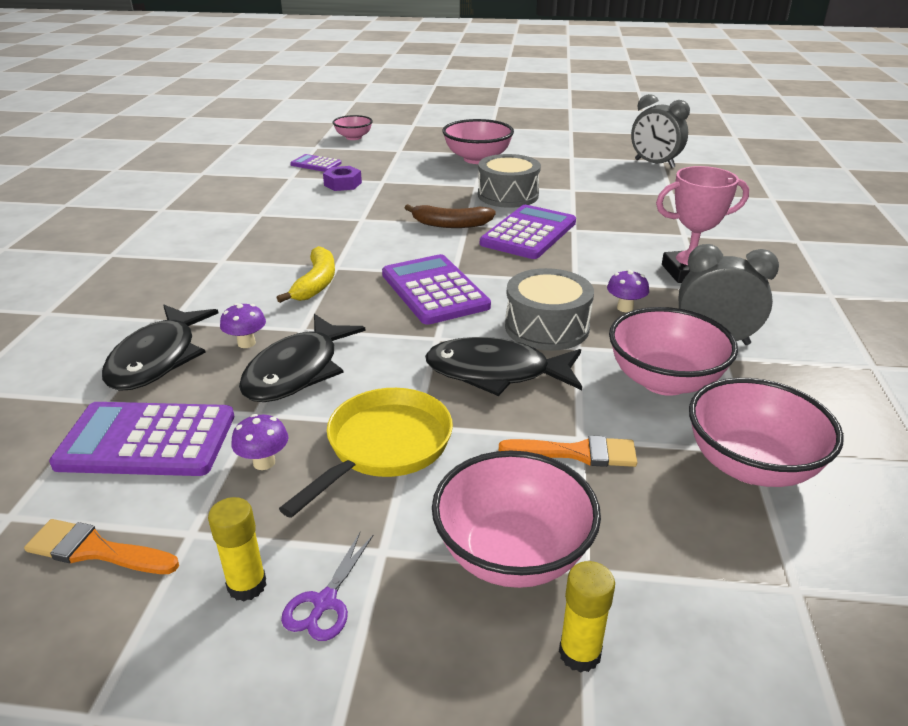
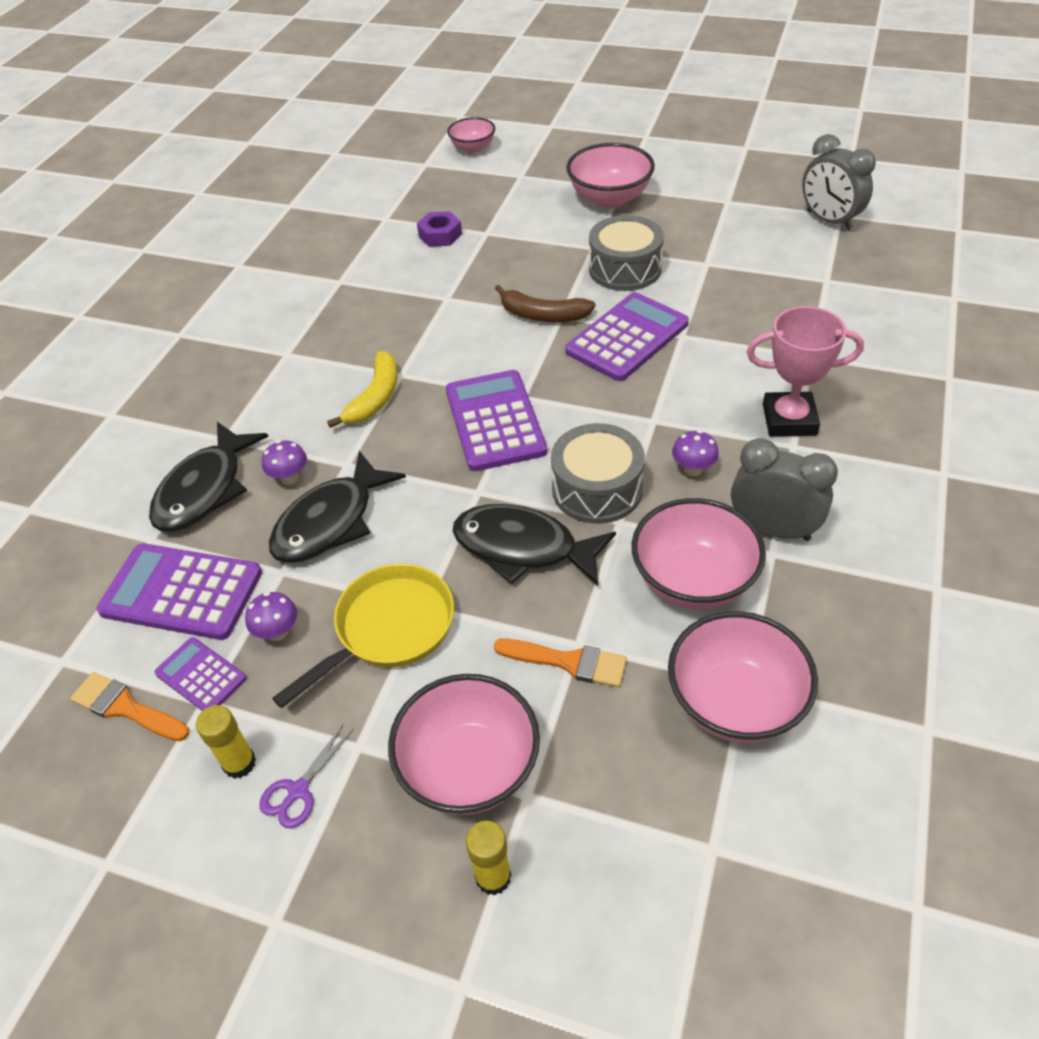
camera: 15 degrees right, 15 degrees up
(316, 164) = (418, 196): purple calculator -> purple calculator (201, 676)

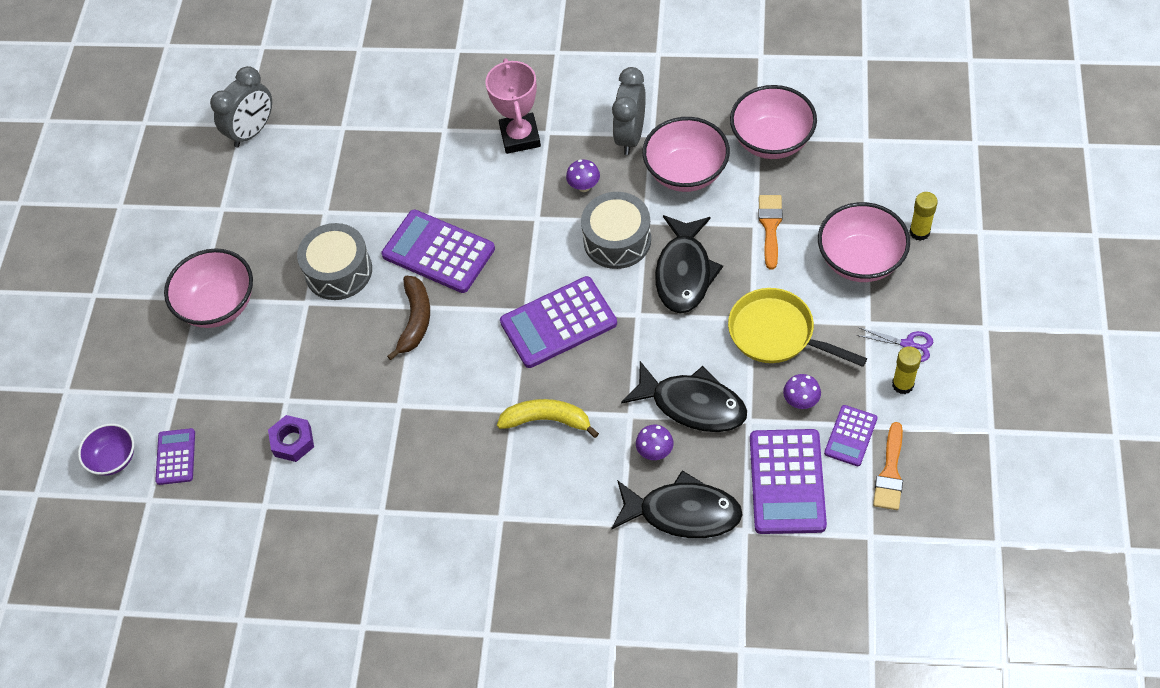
camera: 100 degrees left, 10 degrees up
(458, 176) = (176, 457): none -> purple calculator
(473, 148) = (114, 459): pink bowl -> purple bowl

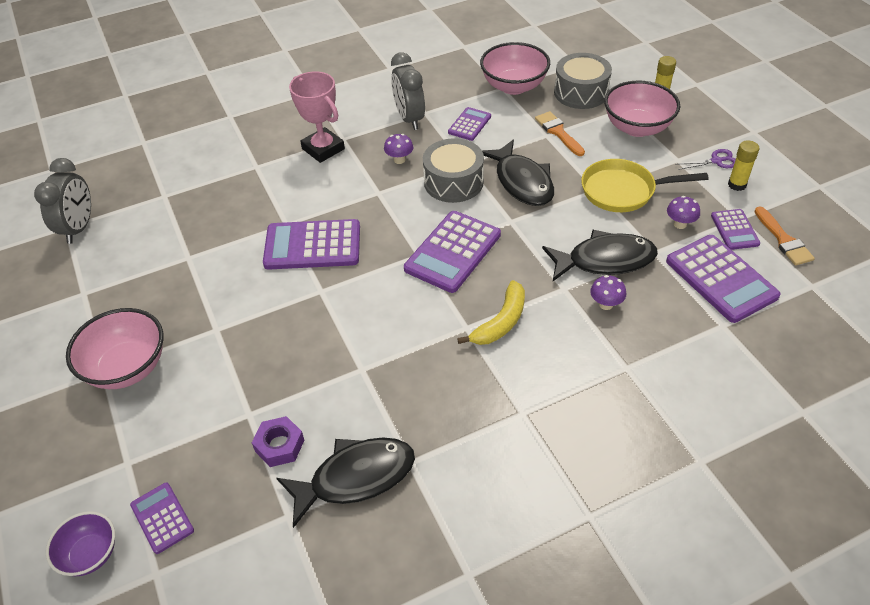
camera: 35 degrees left, 10 degrees down
(338, 271) = (231, 294): grey drum -> grey drum (581, 92)
(415, 320) = (328, 300): brown banana -> none
(547, 420) = (501, 322): yellow banana -> yellow banana turned 150 degrees clockwise
(683, 512) = (666, 336): black fish -> black fish (355, 478)
(686, 172) = (469, 124): pink bowl -> purple calculator

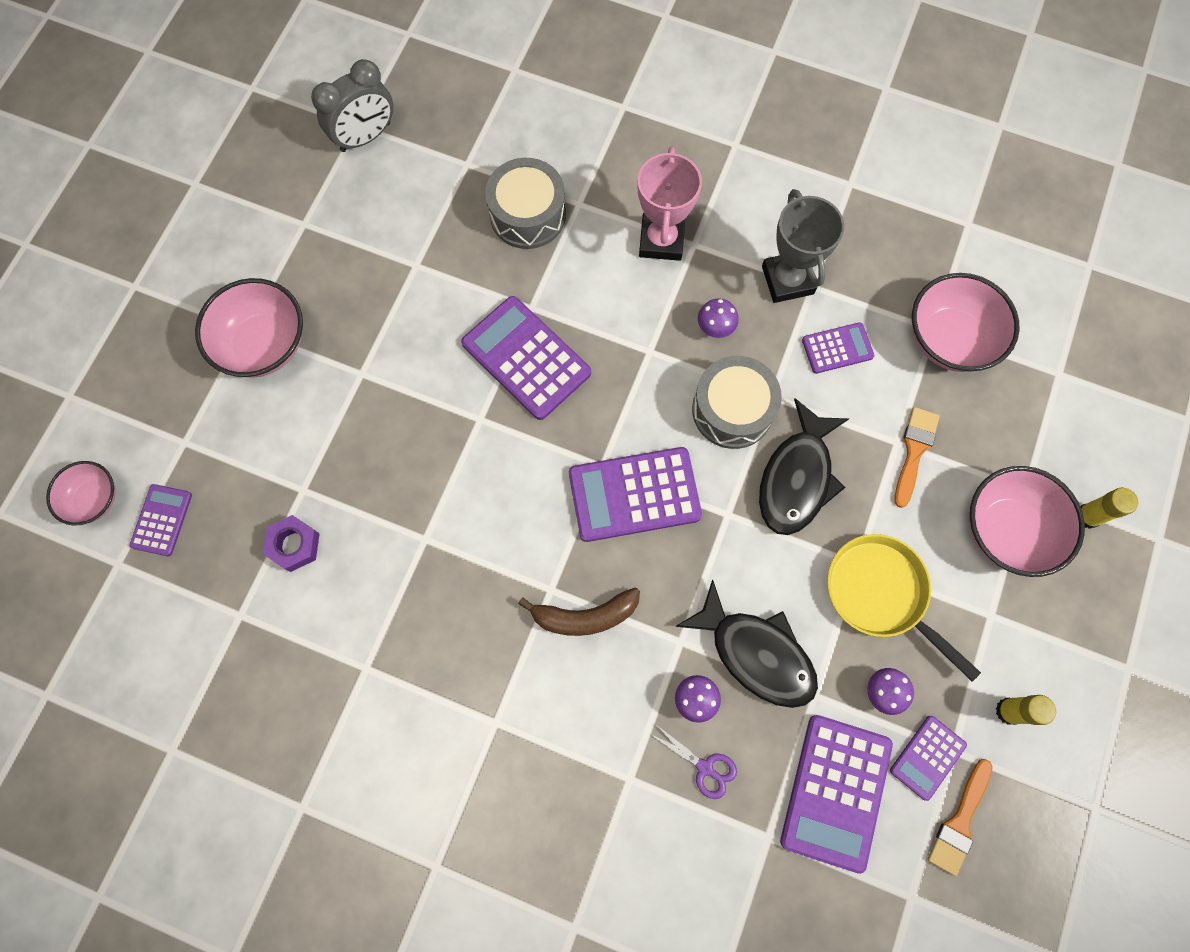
camera: 45 degrees right, 25 degrees up
(90, 554) = (94, 499): purple bowl -> pink bowl
(355, 478) = (314, 636): black fish -> none
(409, 119) = (787, 280): grey clock -> grey trophy
(501, 322) = (584, 616): yellow banana -> brown banana
(581, 92) = (1010, 420): grey drum -> grey drum (528, 214)
(716, 161) = (1030, 660): purple scissors -> purple scissors (705, 767)

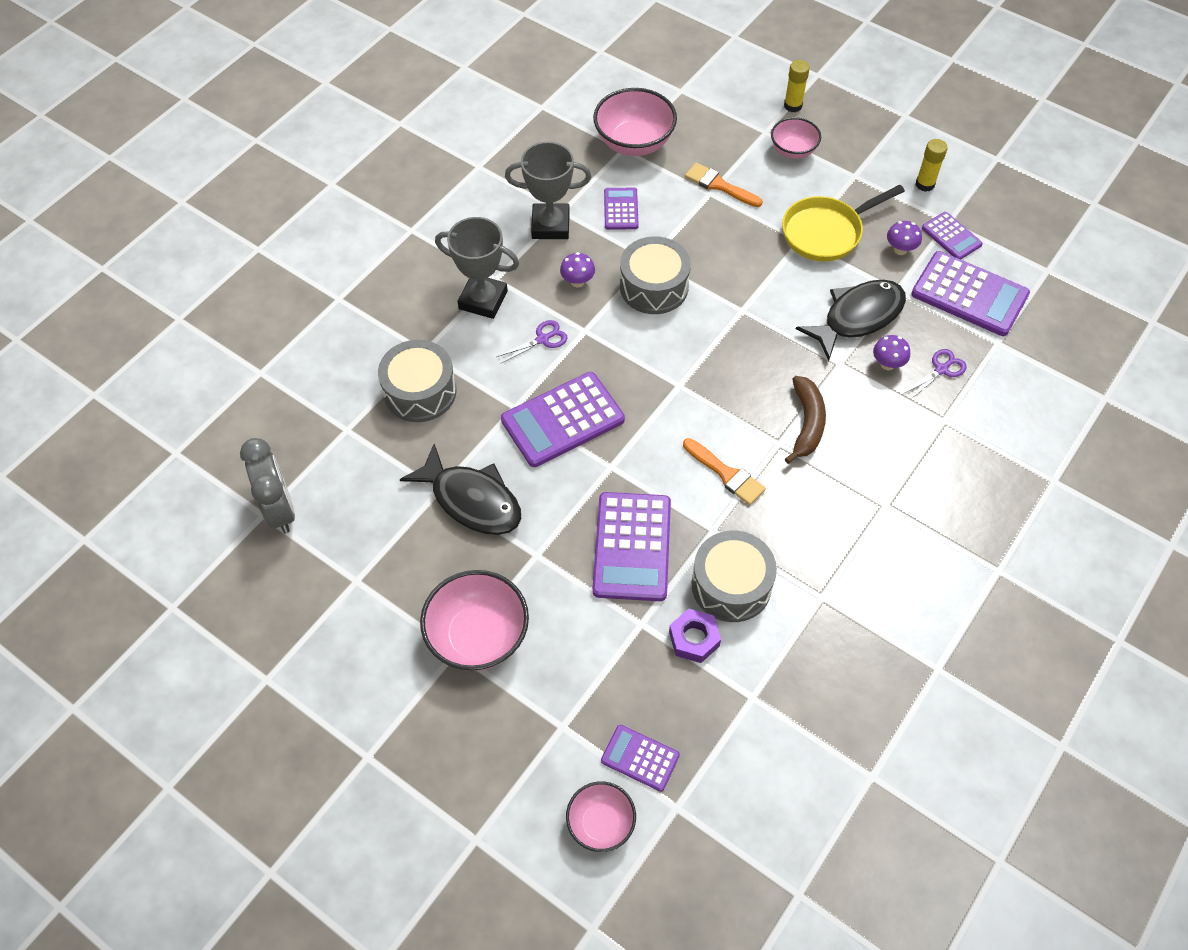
camera: 75 degrees left, 15 degrees down
(362, 570) = (731, 585): none -> grey drum
(625, 312) = (542, 339): none -> purple scissors
(634, 494) = (710, 368): purple calculator -> purple calculator (632, 547)
(661, 240) = (483, 300): pink trophy -> grey trophy
(797, 478) = (722, 259): black fish -> black fish (471, 500)
(959, 822) = (998, 230): orange brush -> orange brush (726, 474)
(1006, 530) = (793, 150): pink bowl -> pink bowl, size x0.60

